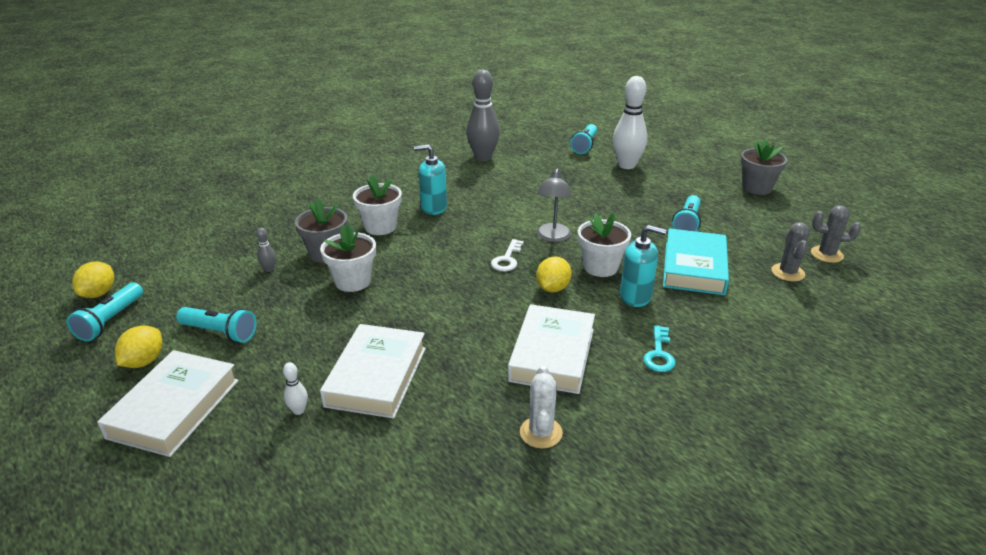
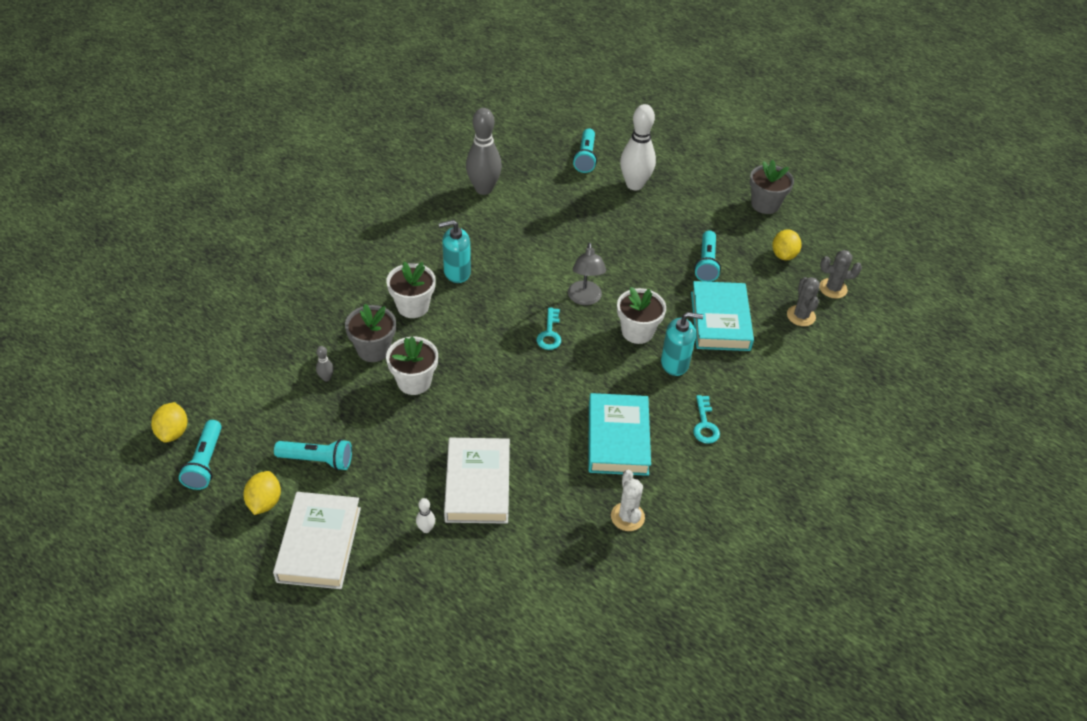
camera: 15 degrees left, 15 degrees up
(507, 259) = (549, 333): white key -> turquoise key
(552, 288) = (600, 364): yellow lemon -> yellow lemon (783, 255)
(552, 354) = (618, 439): white book -> turquoise book

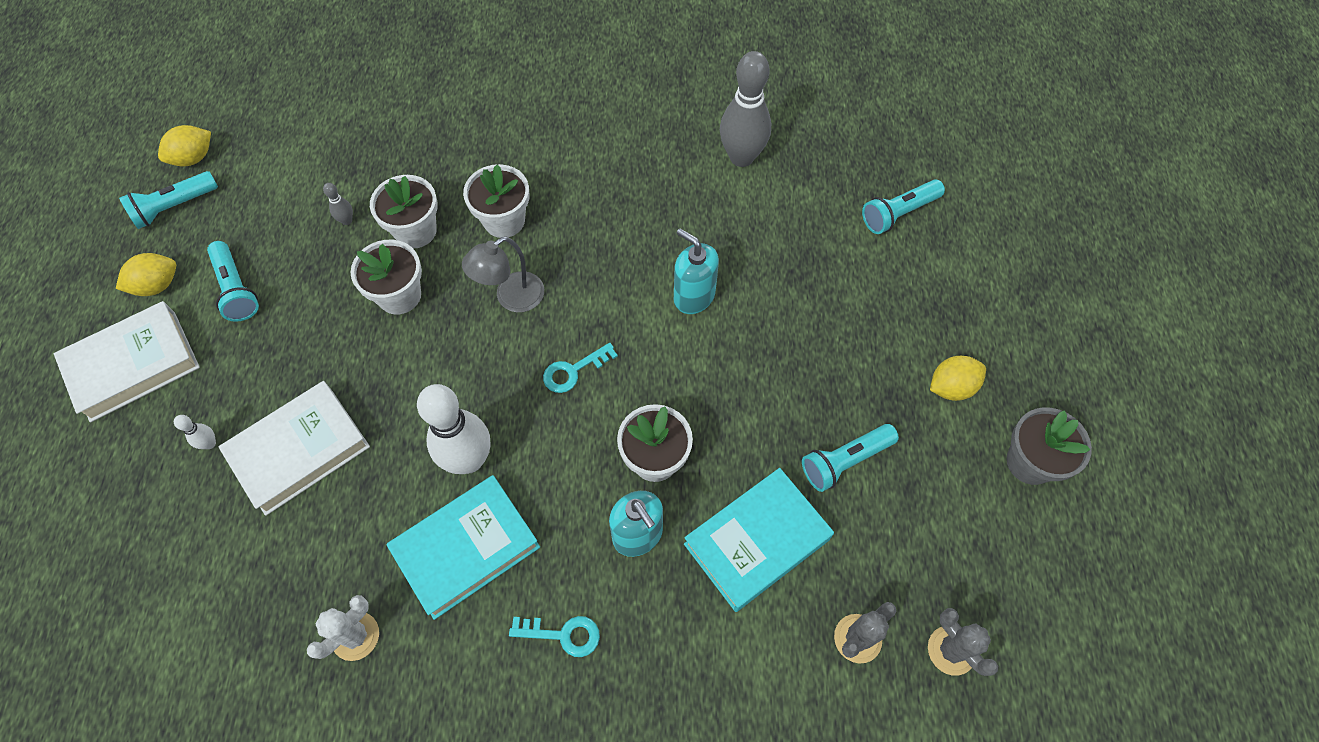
camera: 55 degrees right, 15 degrees up
(373, 349) = (415, 231): grey flower pot -> white flower pot
(456, 272) = (588, 223): turquoise soap dispenser -> turquoise soap dispenser (694, 296)
(585, 299) = (659, 369): grey lamp -> grey lamp (511, 298)
(634, 184) = (906, 293): white bowling pin -> white bowling pin (469, 460)
(705, 424) = (563, 634): turquoise key -> turquoise key turned 135 degrees counterclockwise
(783, 255) = (954, 545): yellow lemon -> yellow lemon (951, 387)

